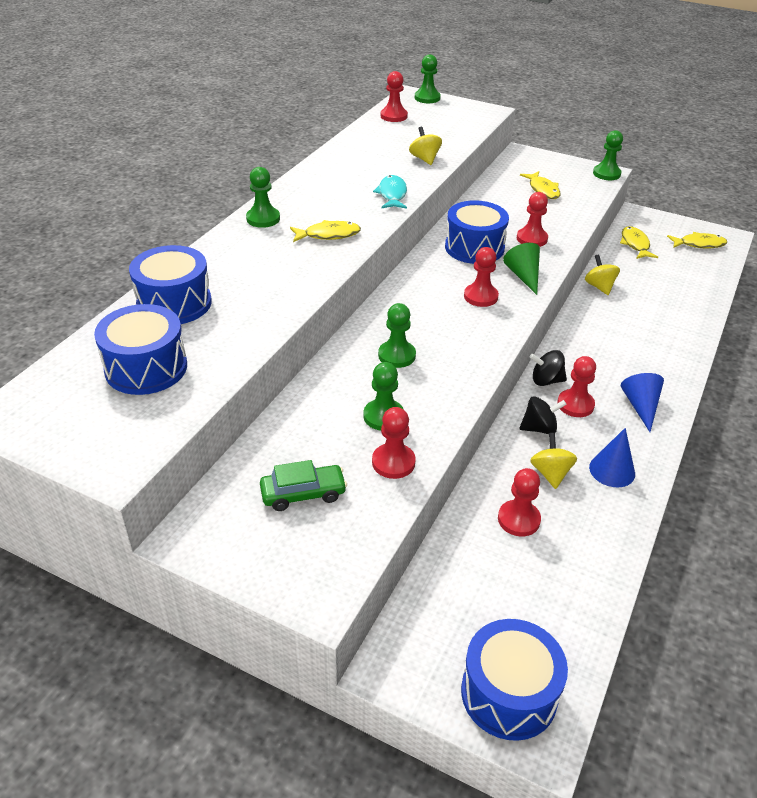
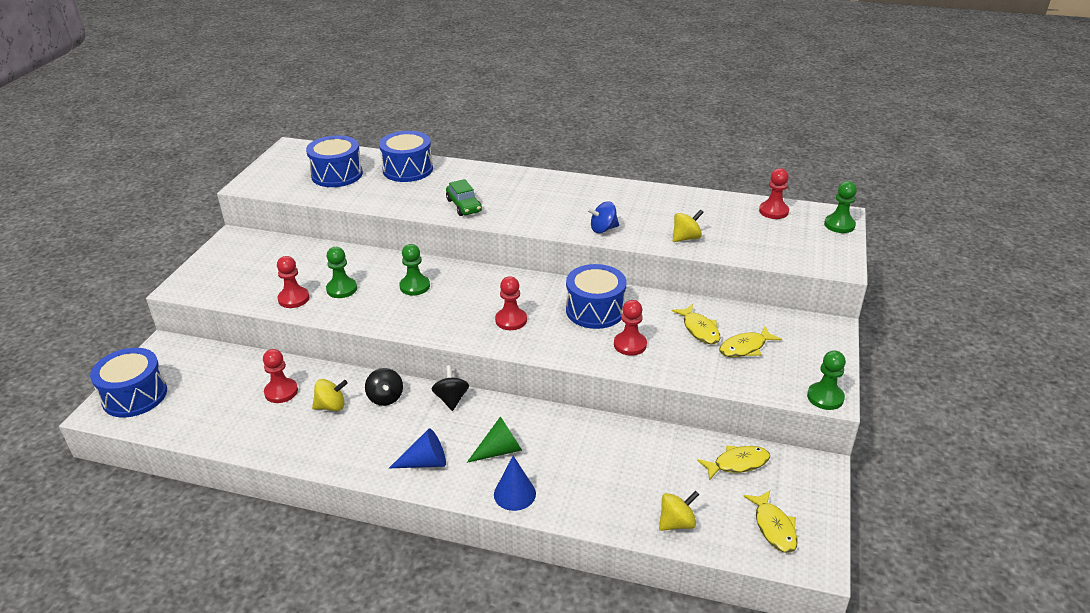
camera: 80 degrees right, 5 degrees down
(263, 219) = (532, 180): green pawn -> none
(303, 494) = (265, 269): green car -> green car (464, 206)
(328, 235) = (518, 210): yellow fish -> yellow fish (699, 330)
(392, 194) = (603, 229): turquoise fish -> blue spinning top
(523, 276) = (555, 343): green cone -> green cone (500, 450)
(575, 405) = (420, 418): red pawn -> none
(599, 287) = (626, 432): yellow spinning top -> yellow spinning top (677, 523)
(612, 470) = (336, 442): blue cone -> blue cone (514, 494)

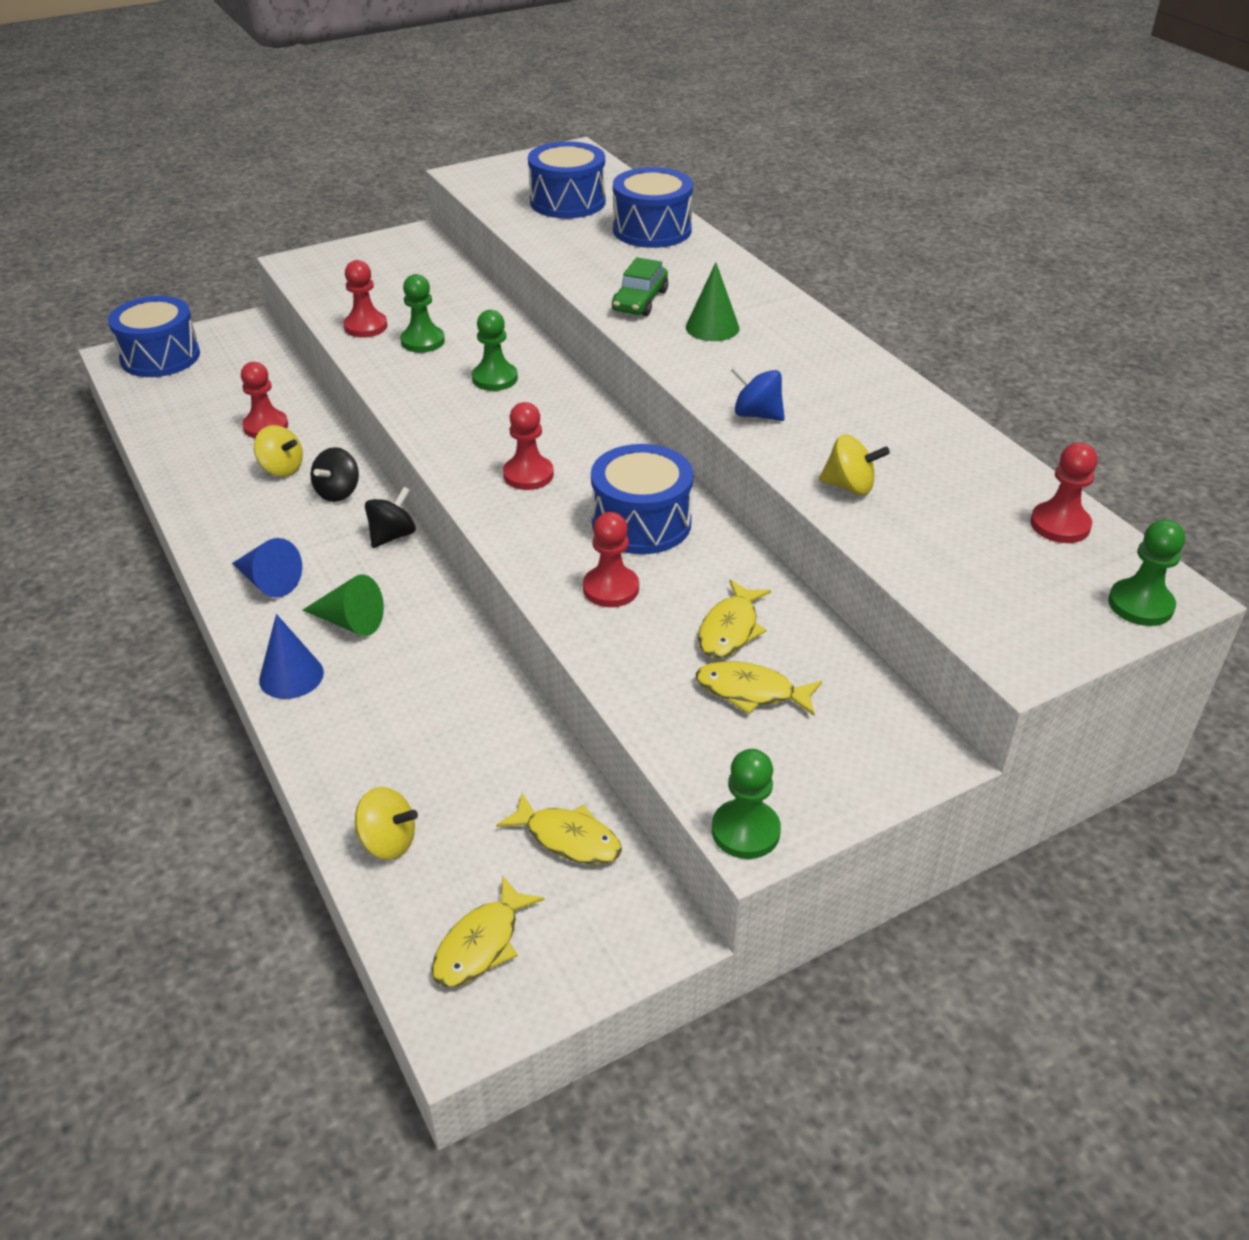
camera: 45 degrees right, 5 degrees up
(518, 201) = (712, 327): none -> green cone

